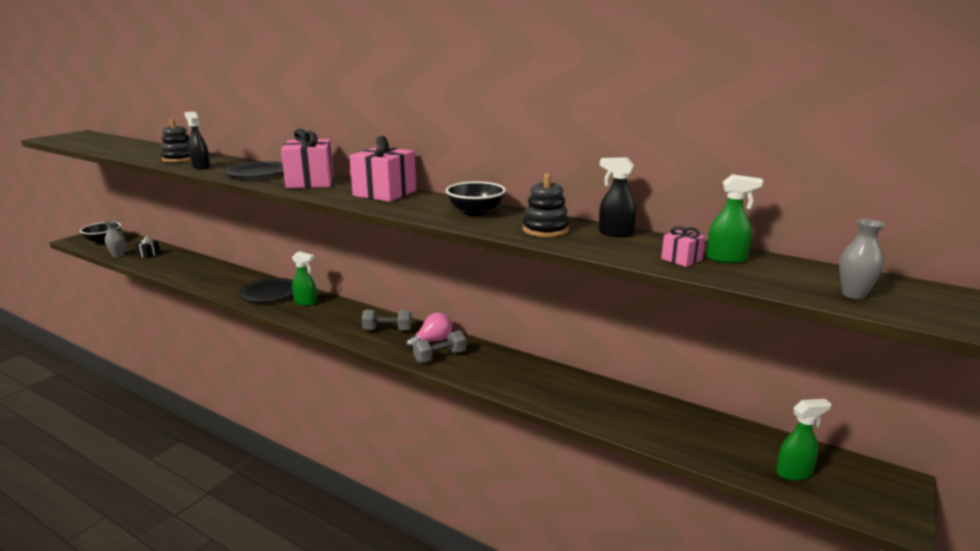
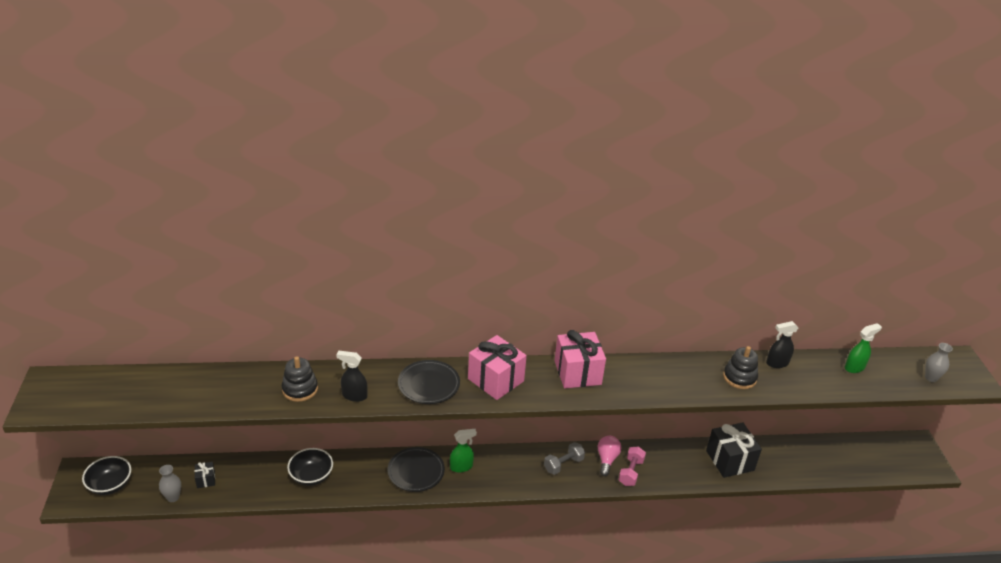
camera: 40 degrees left, 15 degrees up
(440, 357) = (630, 472): grey dumbbell -> pink dumbbell
(475, 212) = (673, 373): black bowl -> black bowl (311, 476)
(564, 389) = (729, 460): none -> black gift
(681, 259) = (838, 379): pink gift -> none
(794, 473) = (881, 462): green spray bottle -> none

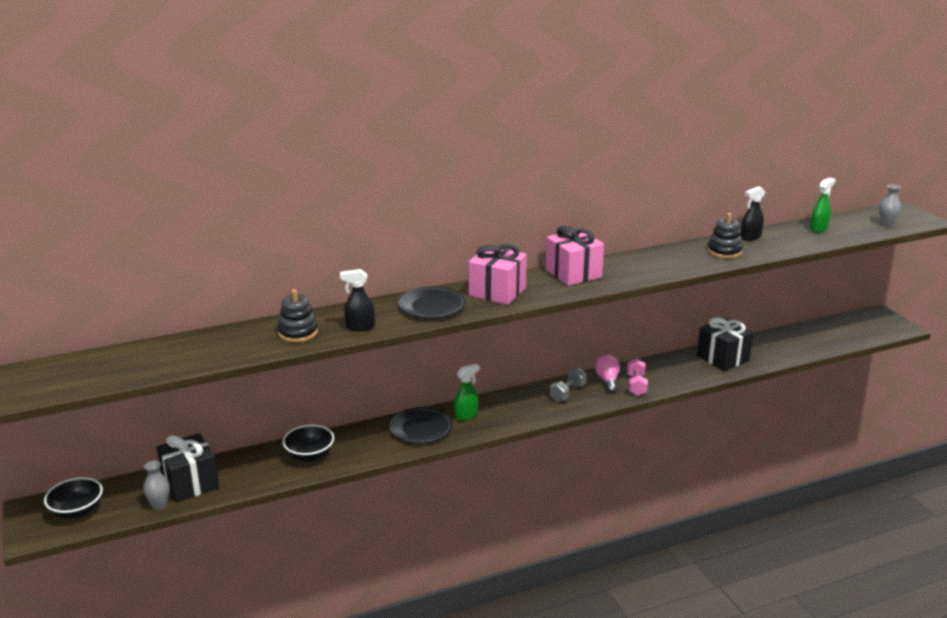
camera: 15 degrees left, 10 degrees down
(206, 480) = (190, 483): black gift -> black gift, size x2.16

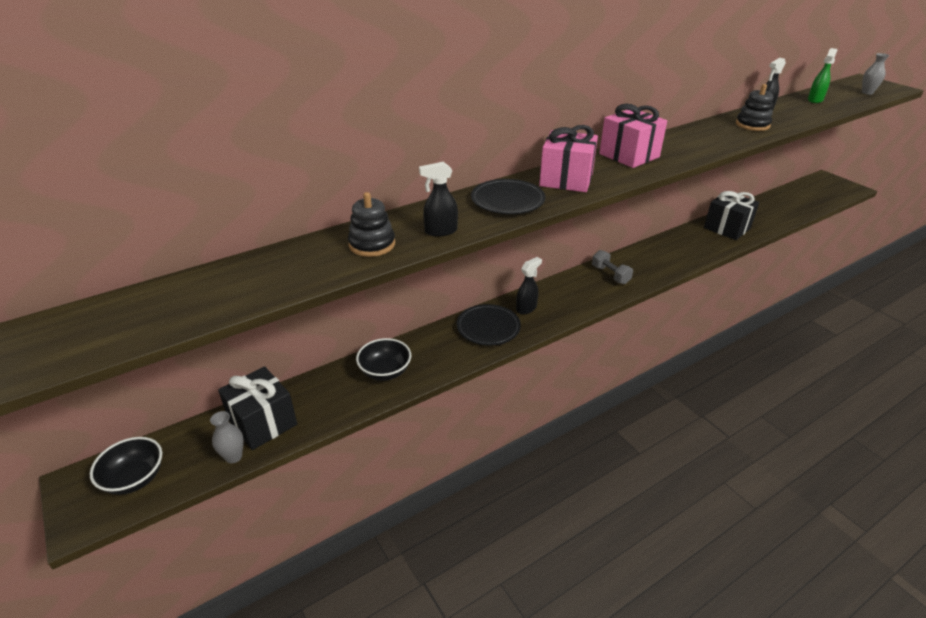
camera: 10 degrees left, 10 degrees up
(466, 415) = (526, 308): green spray bottle -> black spray bottle
(568, 393) = (610, 275): grey dumbbell -> grey dumbbell turned 60 degrees counterclockwise
(607, 381) = (640, 259): pink light bulb -> none
(636, 385) = (667, 261): pink dumbbell -> none

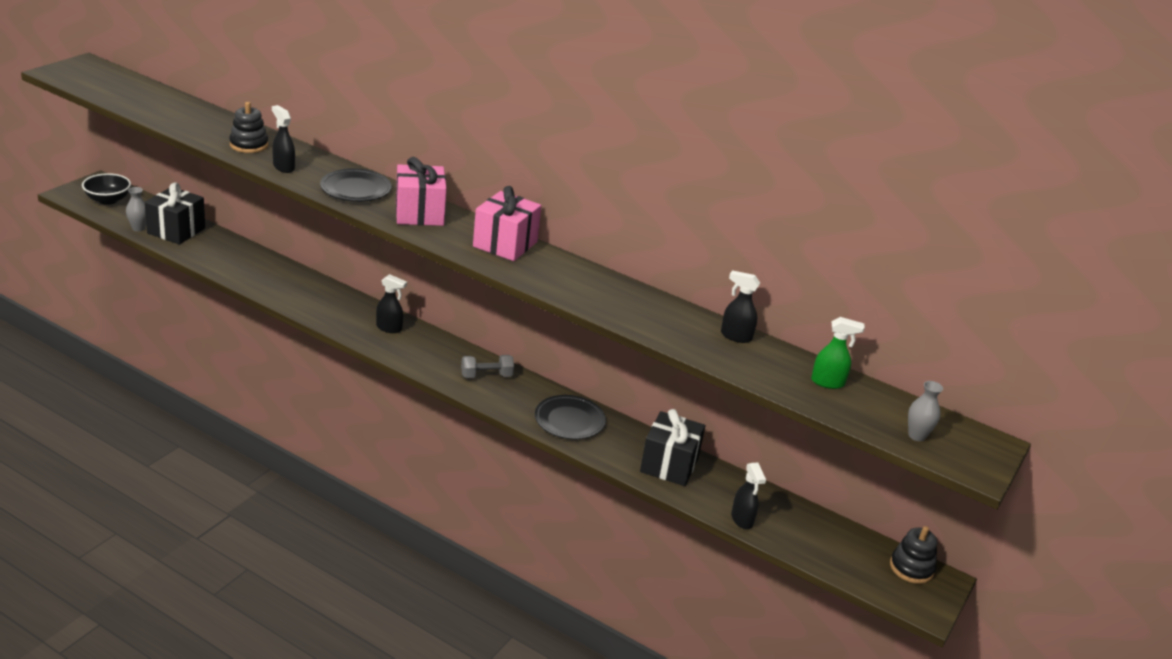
camera: 60 degrees right, 5 degrees down
(385, 372) = (256, 269): black bowl -> none
(488, 328) = (345, 310): black plate -> black plate (569, 421)
(610, 275) = (486, 376): grey dumbbell -> grey dumbbell turned 45 degrees clockwise
(752, 125) = (671, 324): black stacking toy -> black stacking toy (911, 568)
(783, 218) = (742, 520): none -> black spray bottle

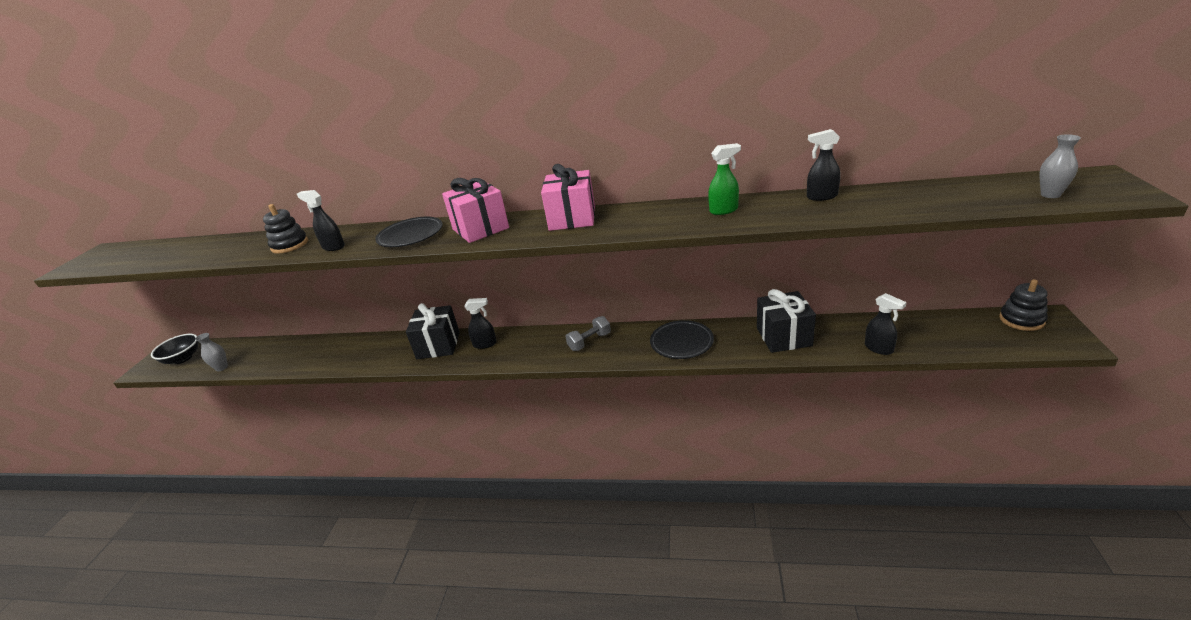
camera: 15 degrees left, 0 degrees up
(176, 231) = (257, 355): black gift -> black gift (438, 345)
(828, 382) = (931, 193): green spray bottle -> green spray bottle (724, 210)

